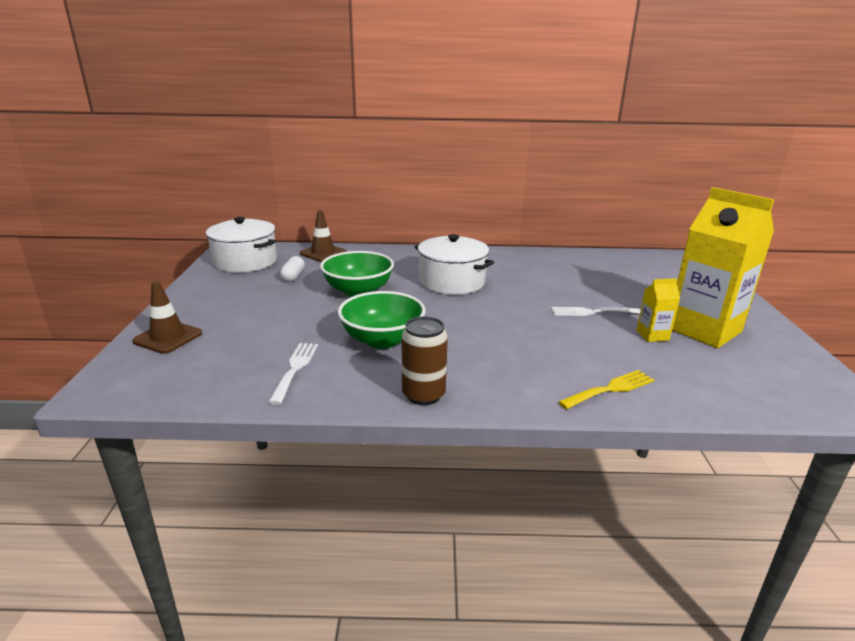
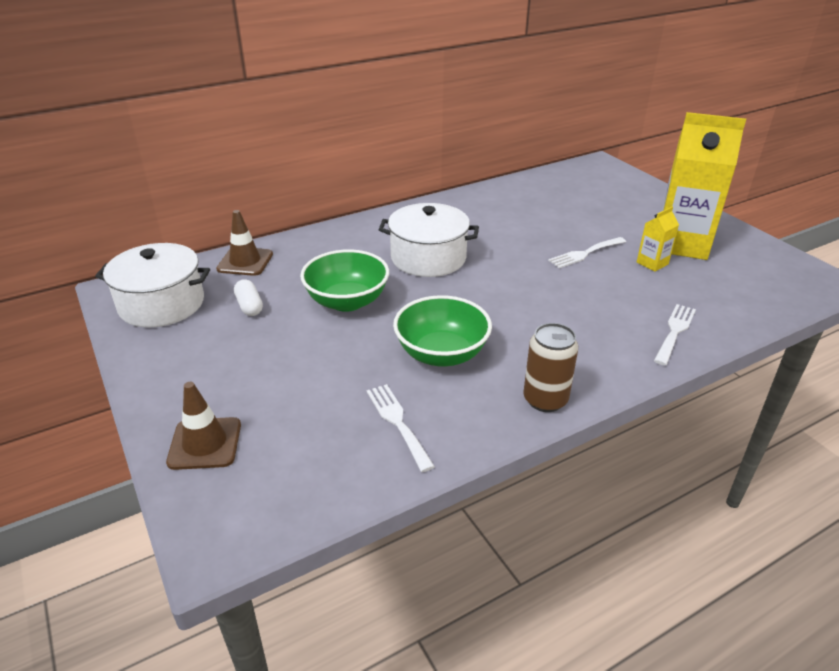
camera: 30 degrees left, 10 degrees up
(610, 389) = (674, 331): yellow fork -> white fork

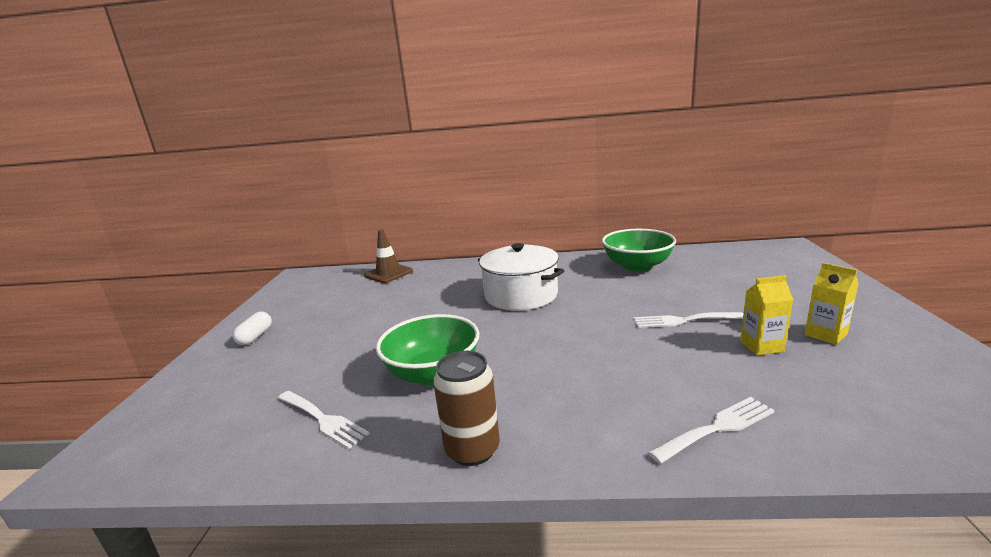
camera: 35 degrees right, 15 degrees down
(161, 304) = (306, 289): white pot -> none
(205, 443) = (194, 385): brown traffic cone -> none
(249, 306) = (351, 301): white capsule -> white capsule (255, 336)
(347, 301) = (417, 313): green bowl -> green bowl (637, 266)
(397, 422) = (323, 419): white fork -> white fork turned 120 degrees clockwise
(681, 244) = (825, 335): yellow carton -> yellow carton, size x0.43

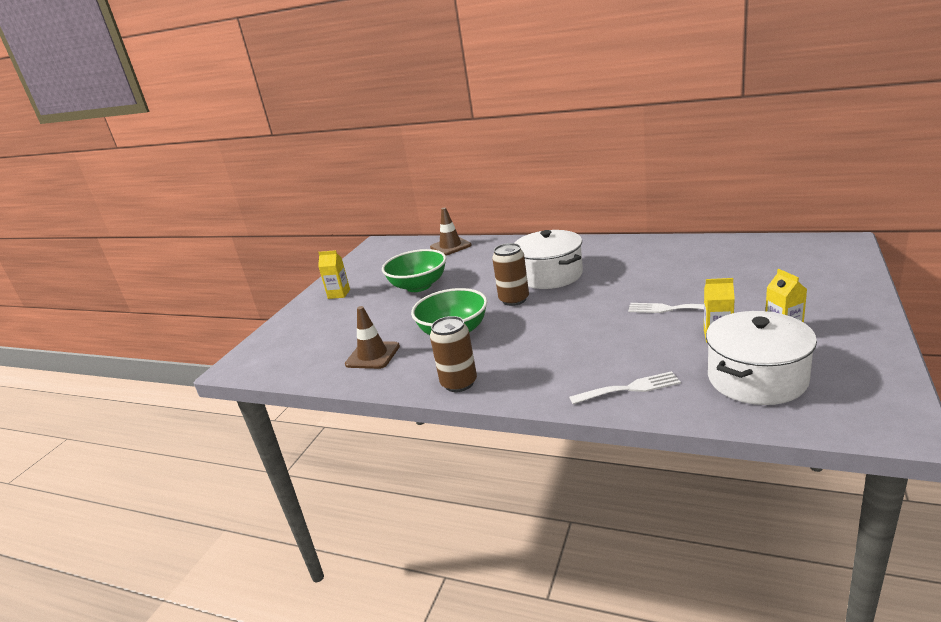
camera: 20 degrees right, 5 degrees up
(255, 336) = (339, 294): white capsule -> yellow carton
(323, 419) = (372, 355): white fork -> brown traffic cone
(493, 325) = (514, 300): none -> brown can
(637, 266) = (671, 254): green bowl -> green bowl (418, 286)
(857, 395) = (757, 378): none -> white pot

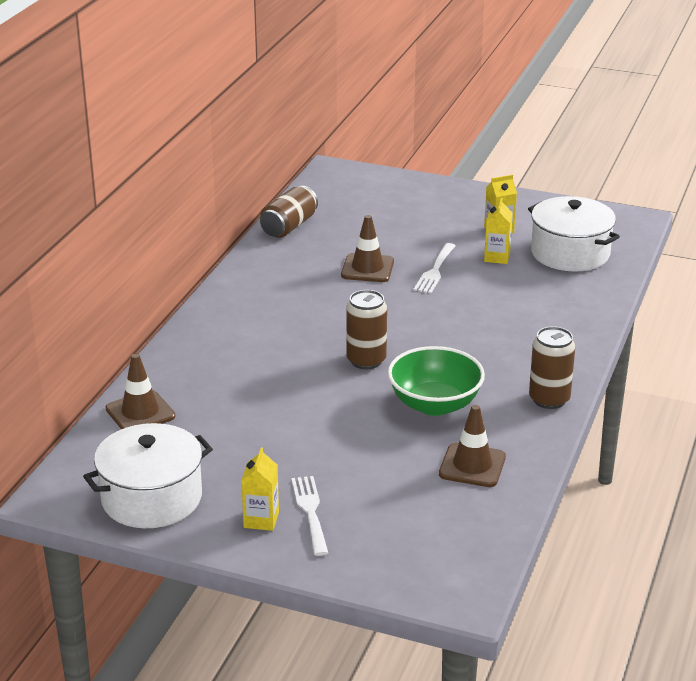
camera: 95 degrees left, 5 degrees up
(418, 286) = (279, 438): green bowl -> none
(550, 275) = (309, 332): white pot -> white pot (152, 498)
(629, 388) = (575, 308): white fork -> white fork (310, 511)
(659, 281) = (367, 268): none -> brown traffic cone
(715, 244) = (289, 226): none -> brown can

